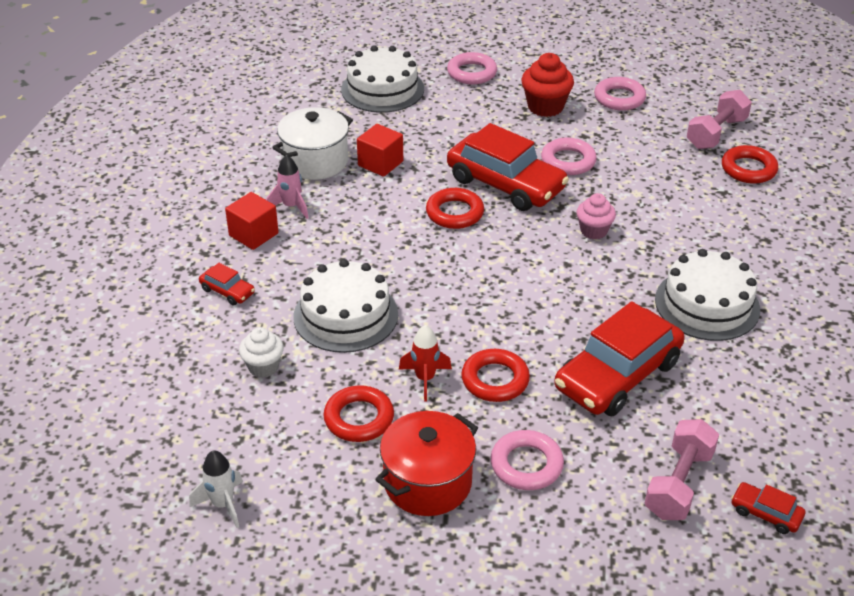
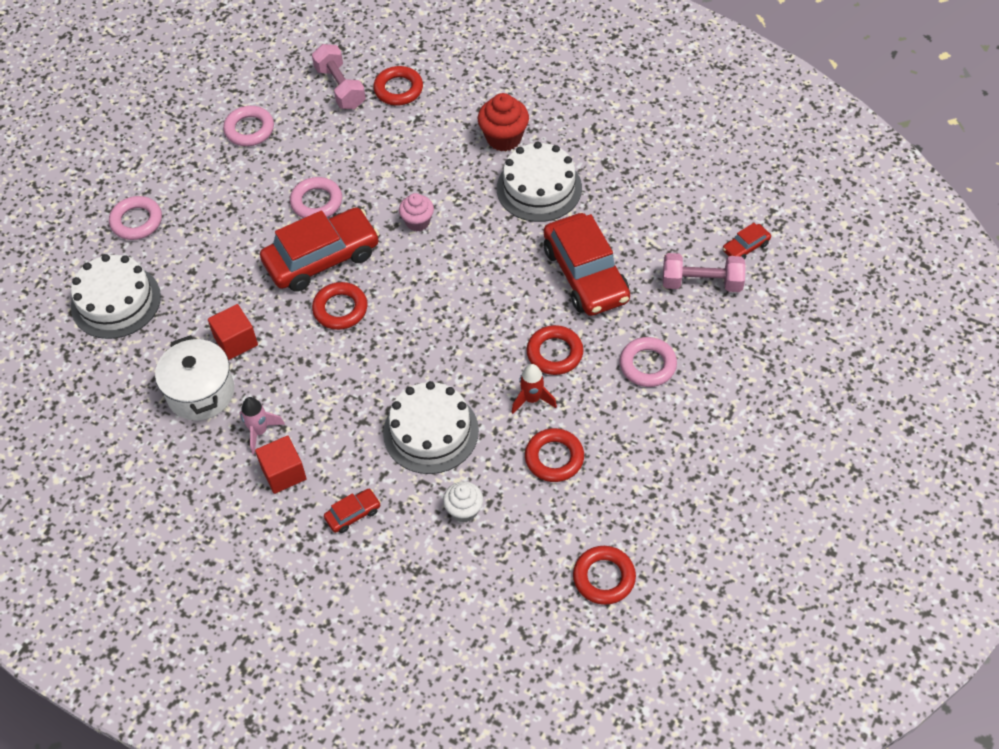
camera: 65 degrees left, 15 degrees up
(223, 504) = (604, 577): white rocket -> red ring
(427, 482) = (638, 433): red pot -> none
(545, 107) = (228, 187): red cupcake -> red cupcake (504, 138)
(678, 483) = (701, 283): pink dumbbell -> pink dumbbell turned 45 degrees counterclockwise

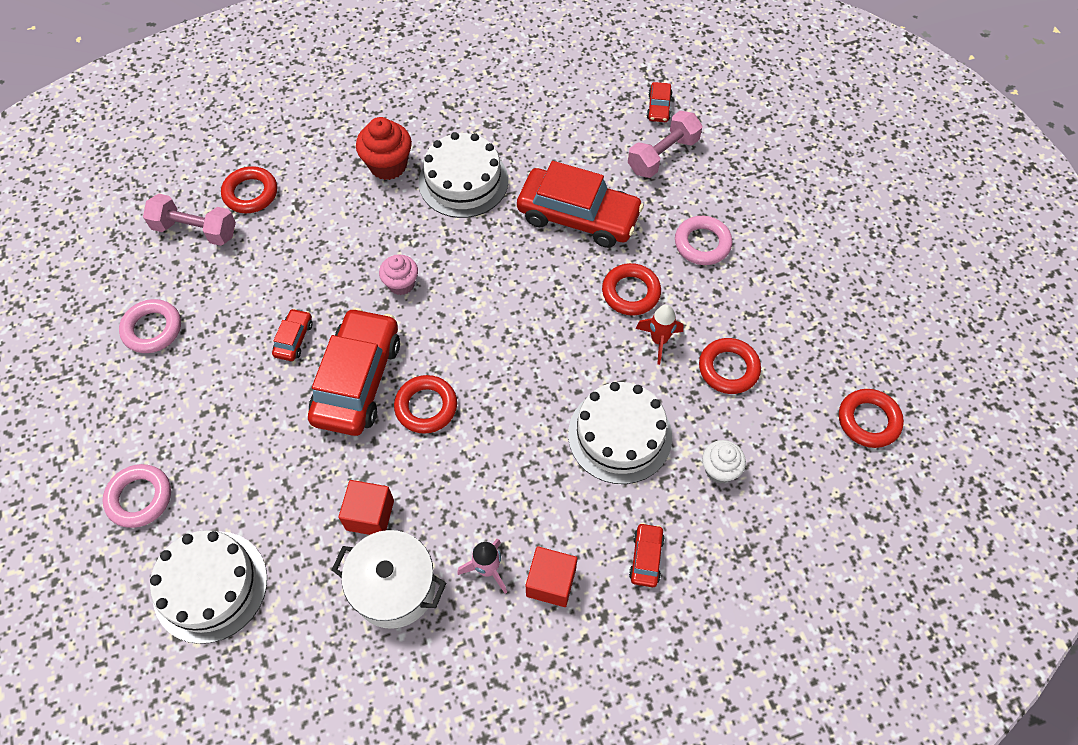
camera: 50 degrees left, 5 degrees up
(316, 202) = (294, 339): pink ring -> red car

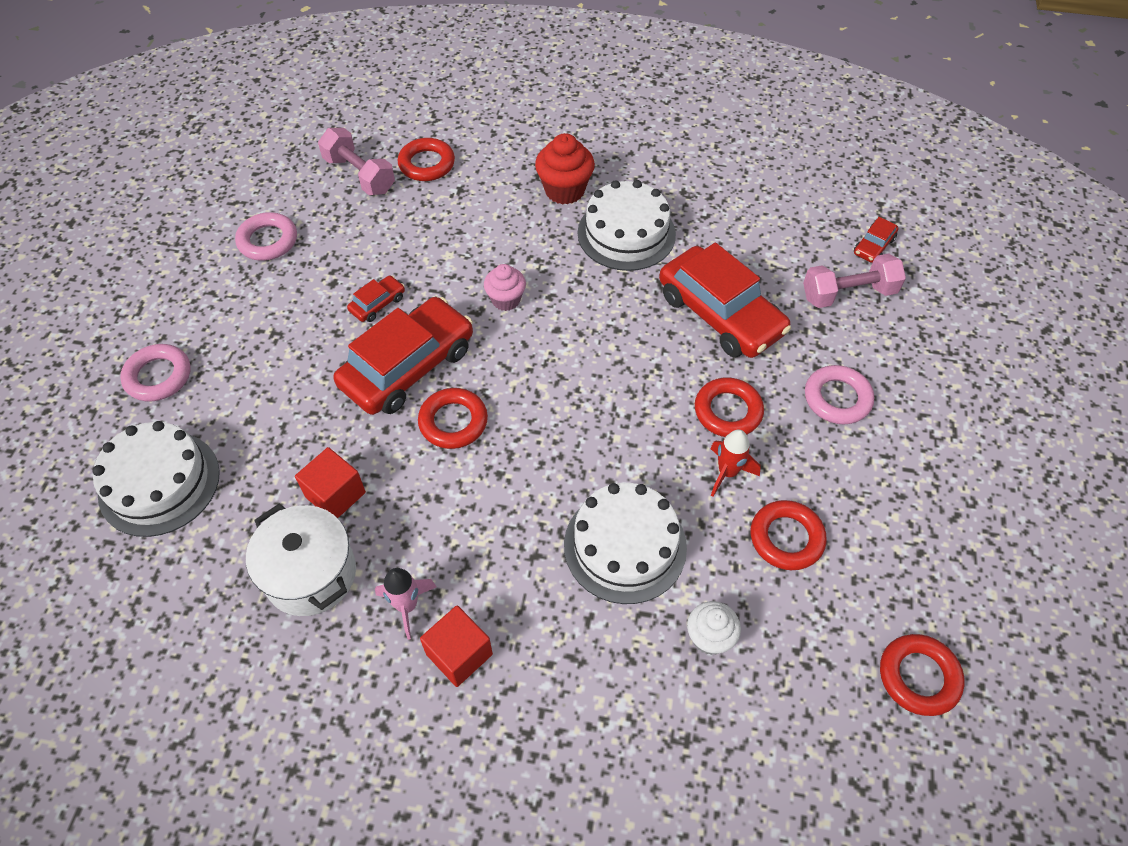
camera: 30 degrees right, 5 degrees down
(646, 557) = (571, 685): red car -> none

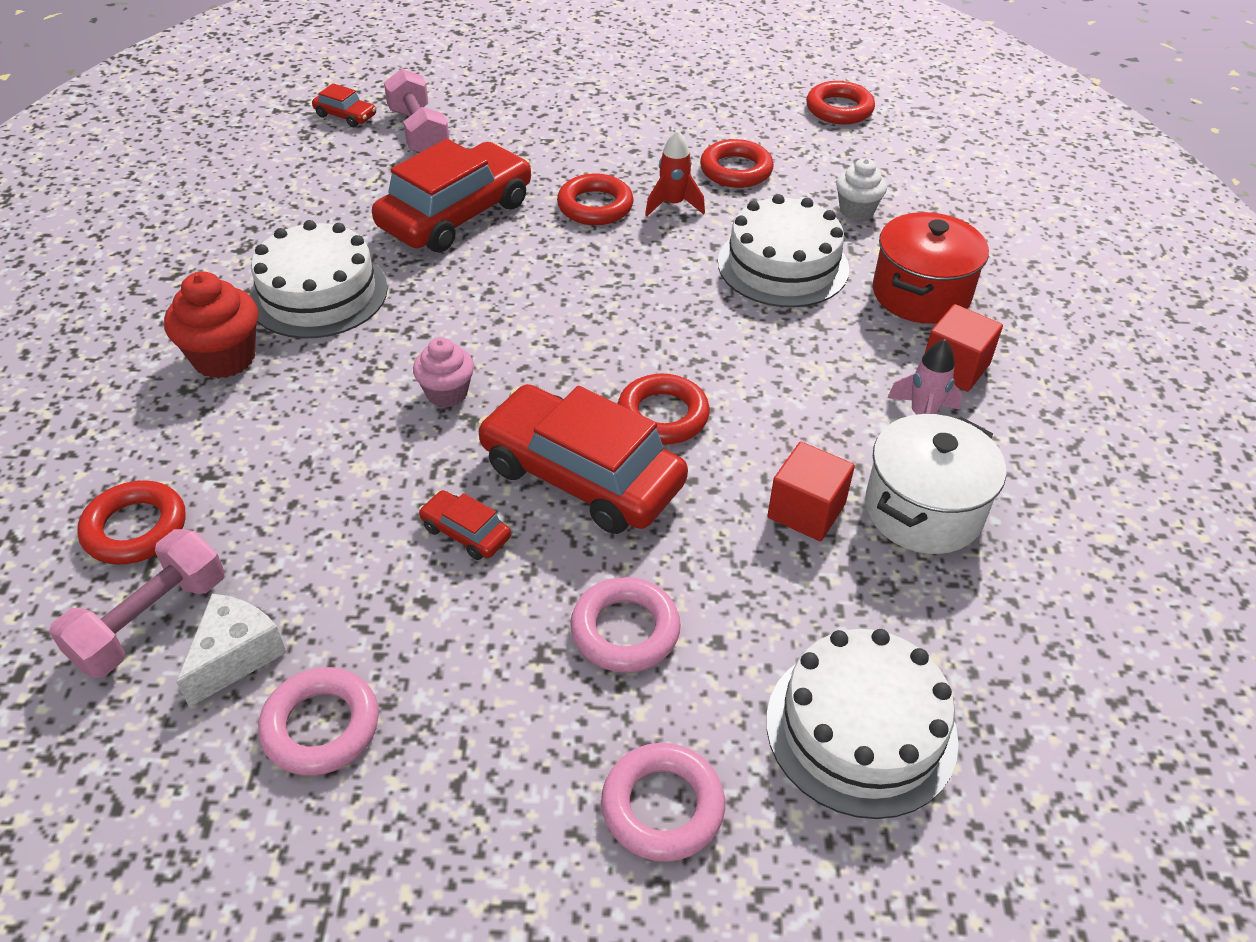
camera: 100 degrees left, 10 degrees down
(324, 207) = (235, 656): none -> white cheese
(566, 658) = (921, 294): none -> red pot
(837, 398) = (563, 141): pink ring -> pink ring (625, 630)

